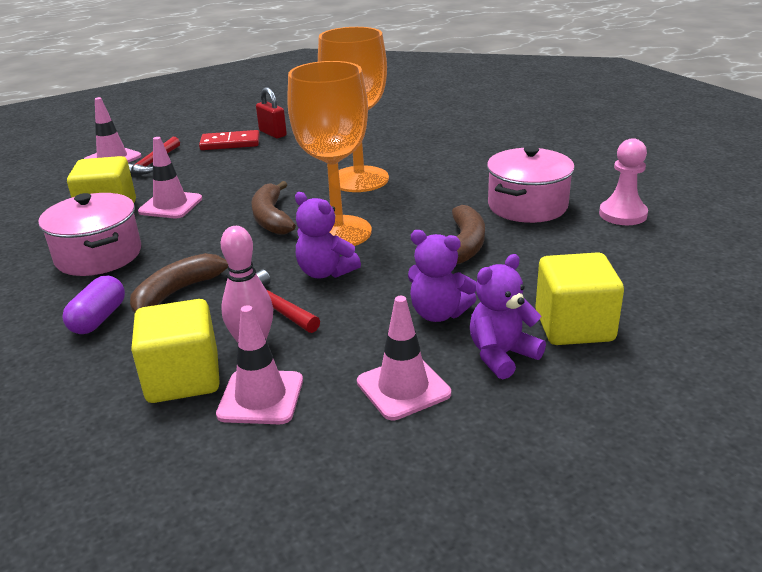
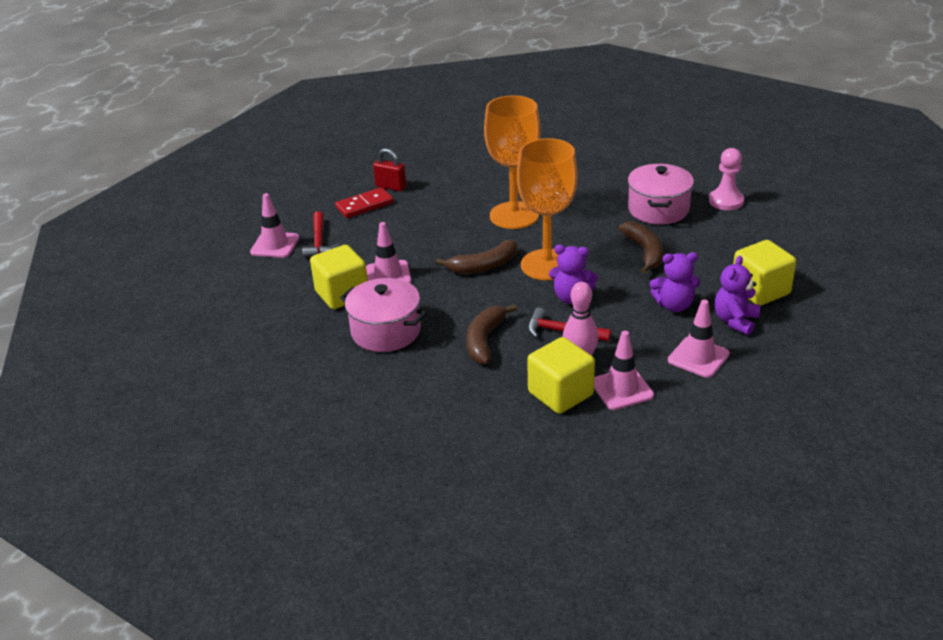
camera: 25 degrees left, 5 degrees up
(98, 319) = (452, 375): purple capsule -> none
(271, 218) = (483, 266): brown banana -> brown banana turned 75 degrees counterclockwise

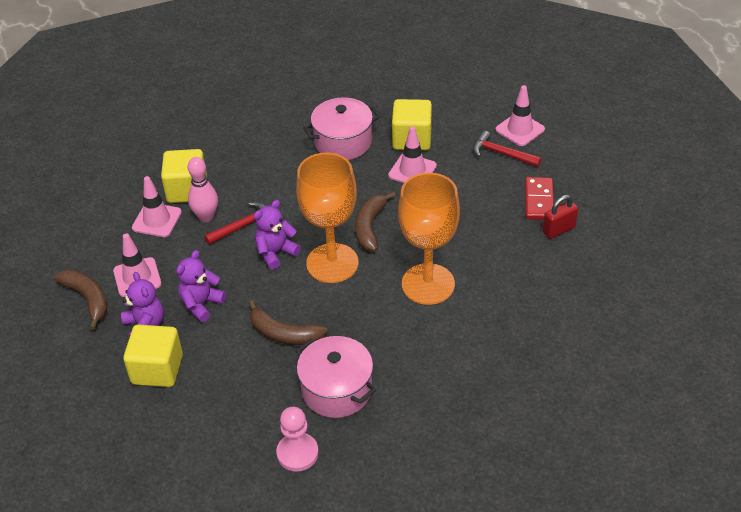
camera: 125 degrees right, 10 degrees up
(485, 340) = (279, 183): brown banana -> brown banana (88, 299)

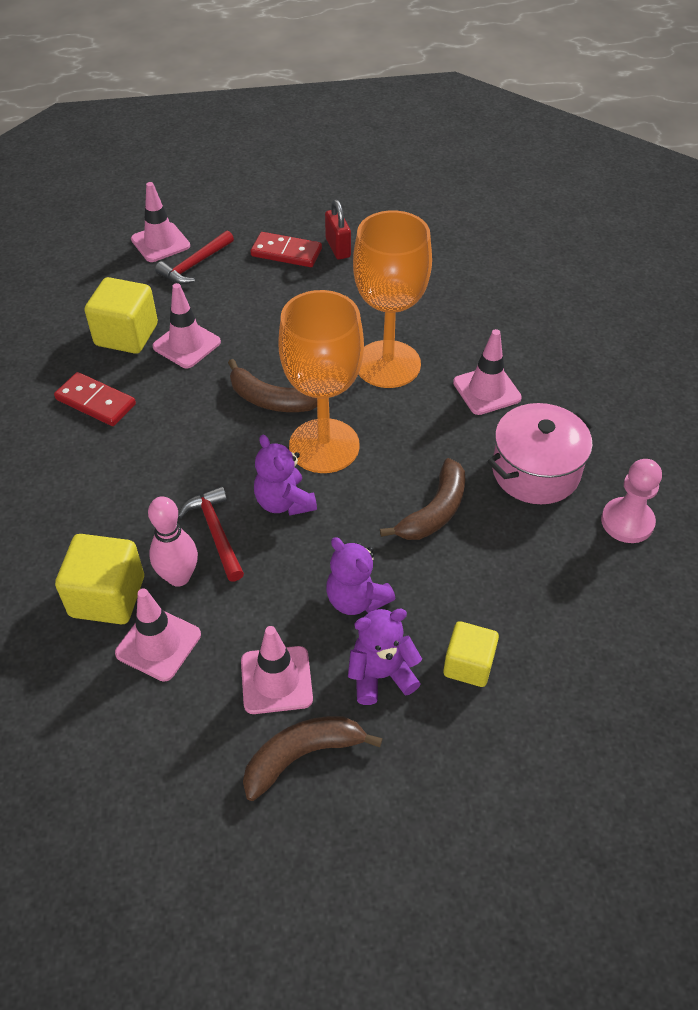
camera: 80 degrees left, 5 degrees up
(157, 369) = (468, 665): yellow cube -> yellow cube, size x0.66
(343, 142) = (96, 402): pink pot -> red domino
(417, 349) = (486, 390): none -> pink traffic cone

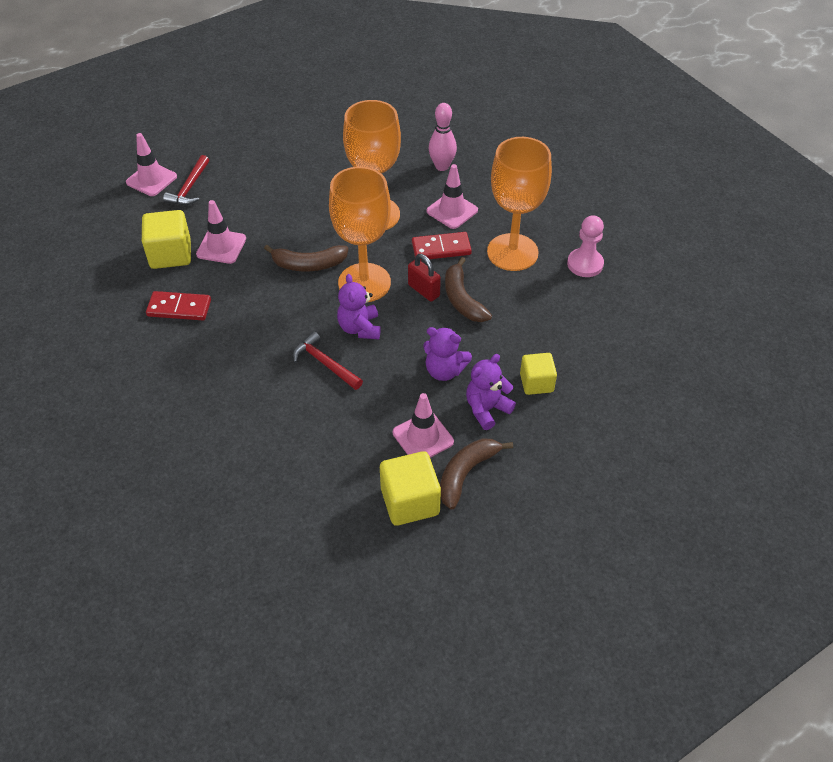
camera: 25 degrees left, 0 degrees up
(107, 596) = (276, 430): yellow cube -> yellow cube (410, 501)
(158, 644) = (331, 446): pink traffic cone -> none
(179, 577) = (318, 400): pink bowling pin -> pink bowling pin (442, 166)
(284, 502) = (359, 328): purple teddy bear -> purple teddy bear turned 45 degrees clockwise
(286, 252) = (254, 158): red domino -> red domino (441, 248)
(338, 248) = (290, 144): red padlock -> red padlock (424, 290)
(434, 511) = (462, 299): brown banana -> brown banana turned 150 degrees clockwise
(535, 471) = (512, 252): pink pot -> orange goblet

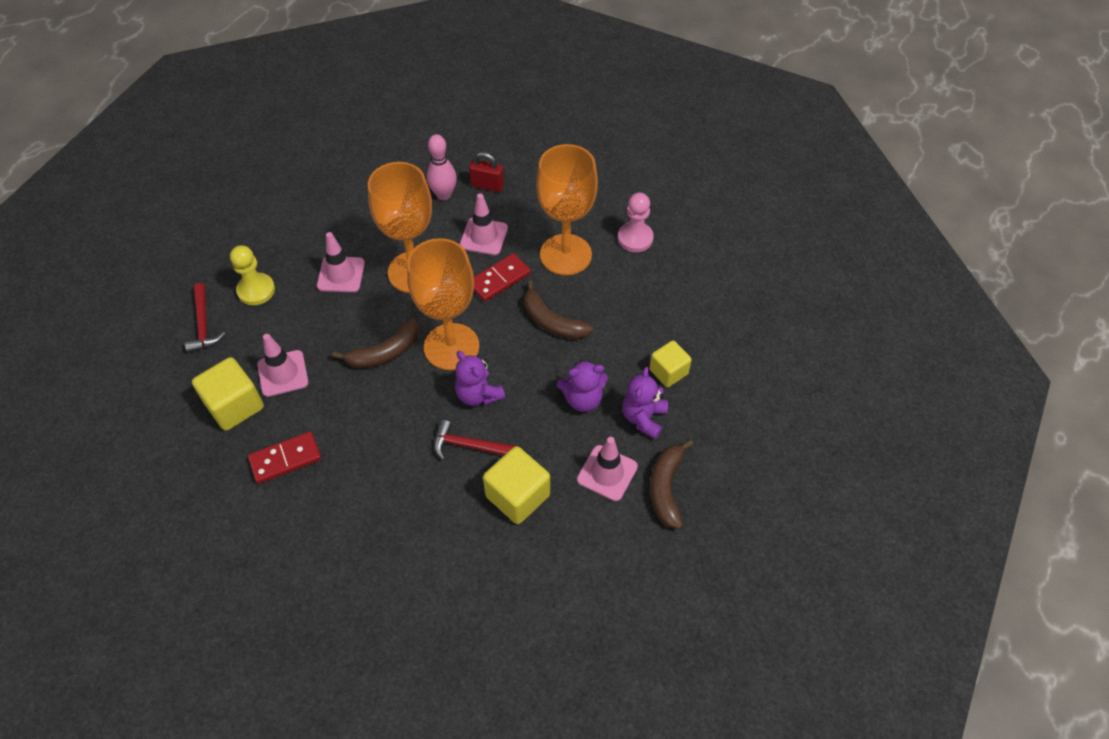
camera: 30 degrees left, 5 degrees up
(151, 179) = (154, 333): pink traffic cone -> pink traffic cone (341, 274)
(245, 179) = (256, 290): none -> yellow pawn
(410, 501) = (637, 540): yellow cube -> yellow cube (517, 496)
(424, 290) = (512, 329): red padlock -> red padlock (487, 186)

